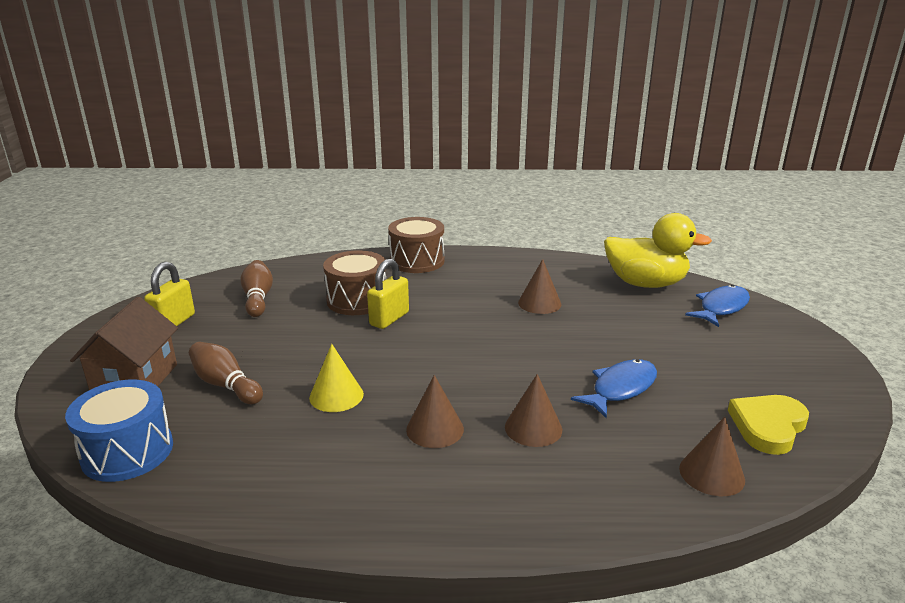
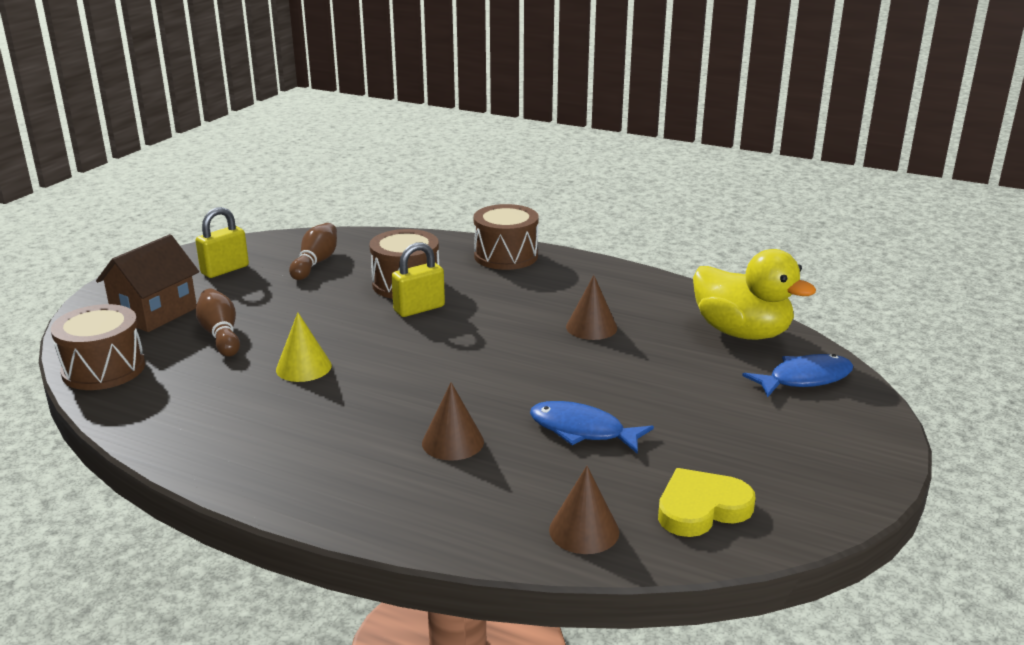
camera: 25 degrees right, 0 degrees up
(127, 452) = (104, 369): blue drum -> brown drum
(435, 429) = (361, 418): brown cone -> none
(620, 388) = (582, 430): blue fish -> blue fish turned 135 degrees counterclockwise

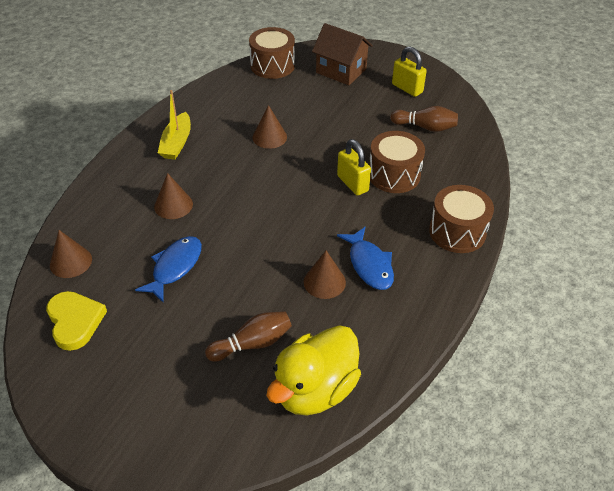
camera: 90 degrees right, 20 degrees up
(220, 335) = (312, 99): brown bowling pin -> brown bowling pin (252, 343)
(295, 451) = (177, 143): none -> yellow boat
(303, 367) = (269, 137): yellow cone -> brown cone
(805, 379) = (229, 422): blue fish -> blue fish (369, 265)

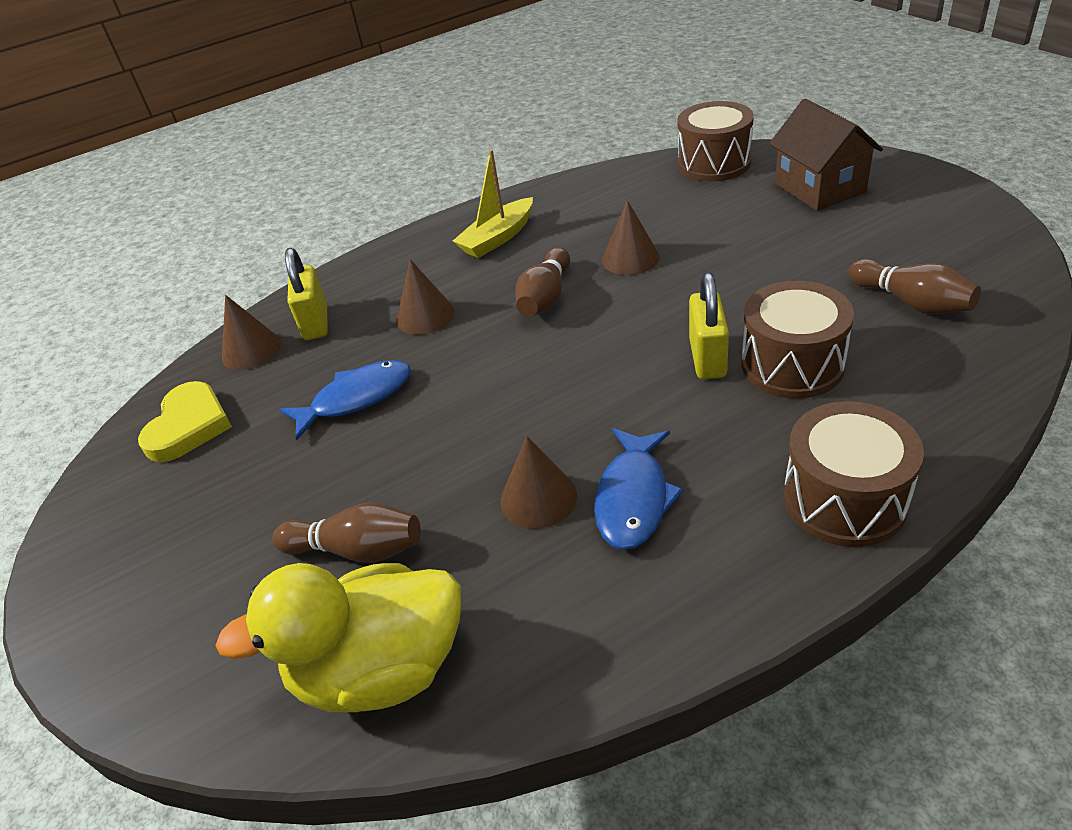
camera: 40 degrees right, 5 degrees down
(239, 173) = (545, 298): none -> brown bowling pin
(407, 88) = (921, 234): yellow padlock -> yellow padlock (316, 323)

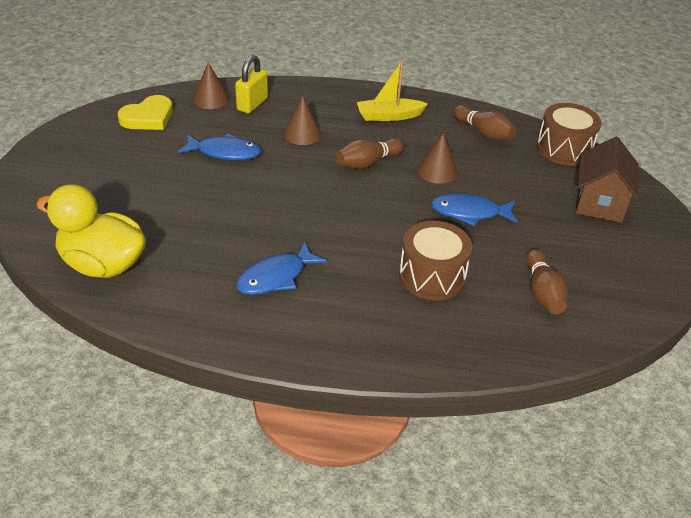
camera: 30 degrees right, 0 degrees up
(357, 550) = (148, 215): brown bowling pin -> brown bowling pin (483, 133)
(538, 498) = (239, 248): brown cone -> none
(707, 358) = (397, 244): yellow padlock -> none
(725, 276) = (469, 212): none -> blue fish
(844, 499) = (360, 345): brown drum -> none

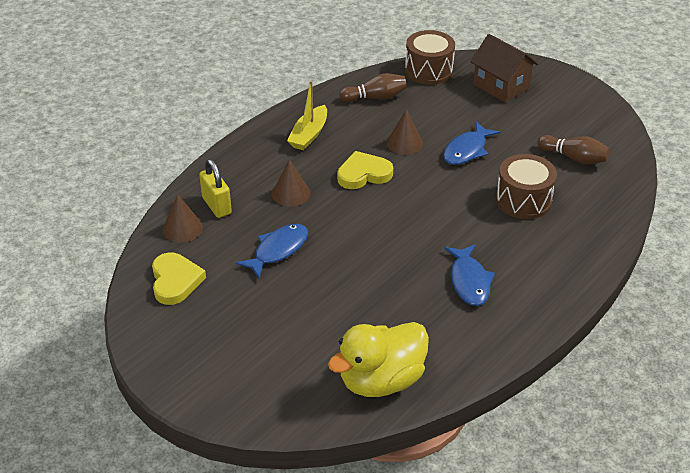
camera: 55 degrees left, 0 degrees up
(367, 163) = (363, 174): brown bowling pin -> yellow heart

